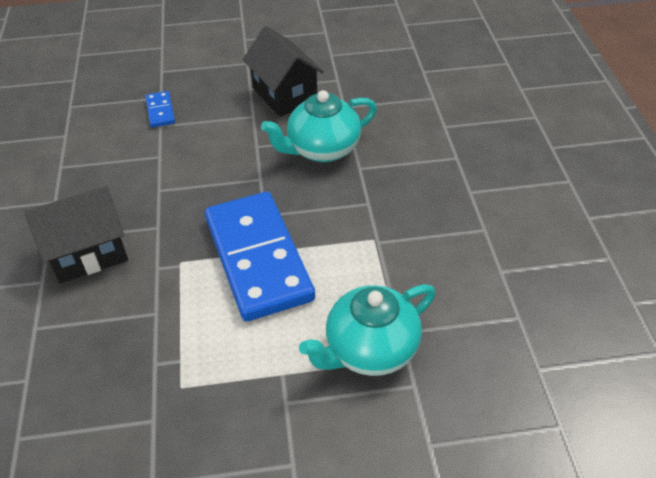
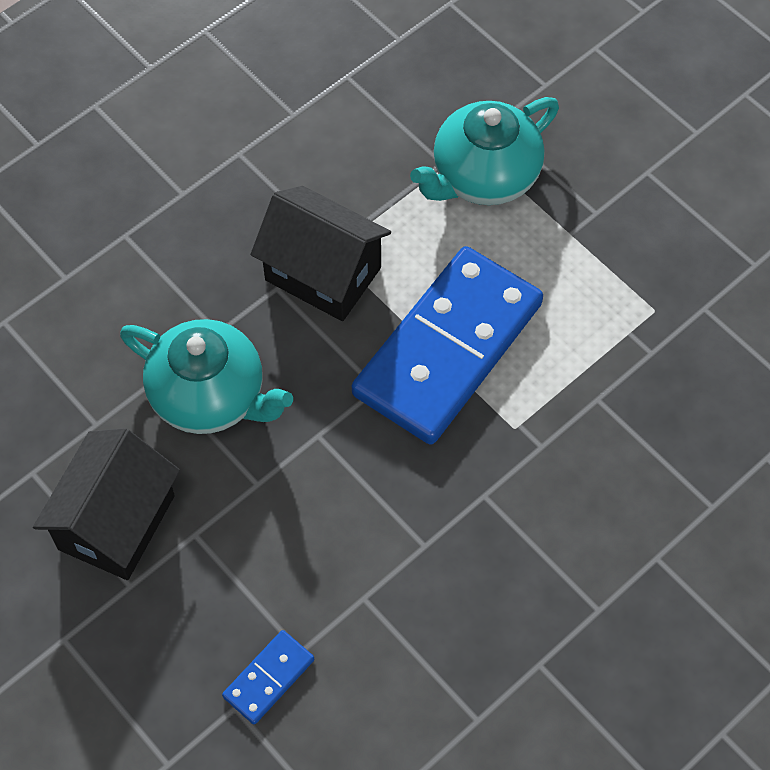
camera: 125 degrees left, 15 degrees up
(88, 253) = (581, 541): black house -> black house (323, 274)
(370, 349) = (484, 176): turquoise teapot -> turquoise teapot turned 120 degrees clockwise

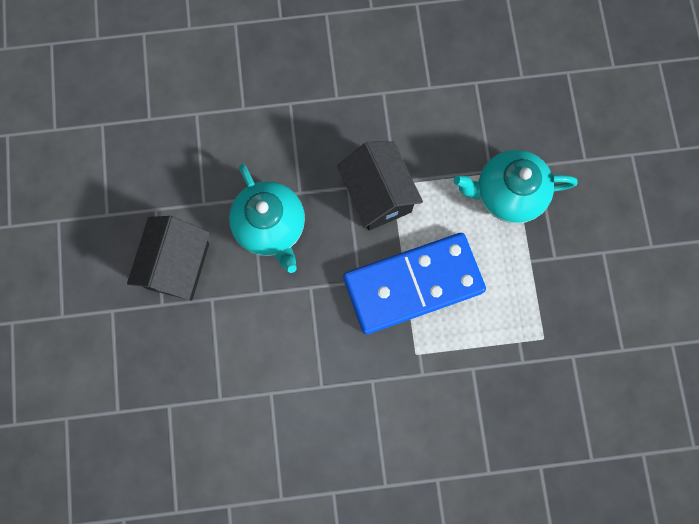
camera: 35 degrees right, 15 degrees up
(116, 522) = (178, 265): black house -> black house turned 45 degrees counterclockwise
(268, 678) = (194, 402): blue domino -> none

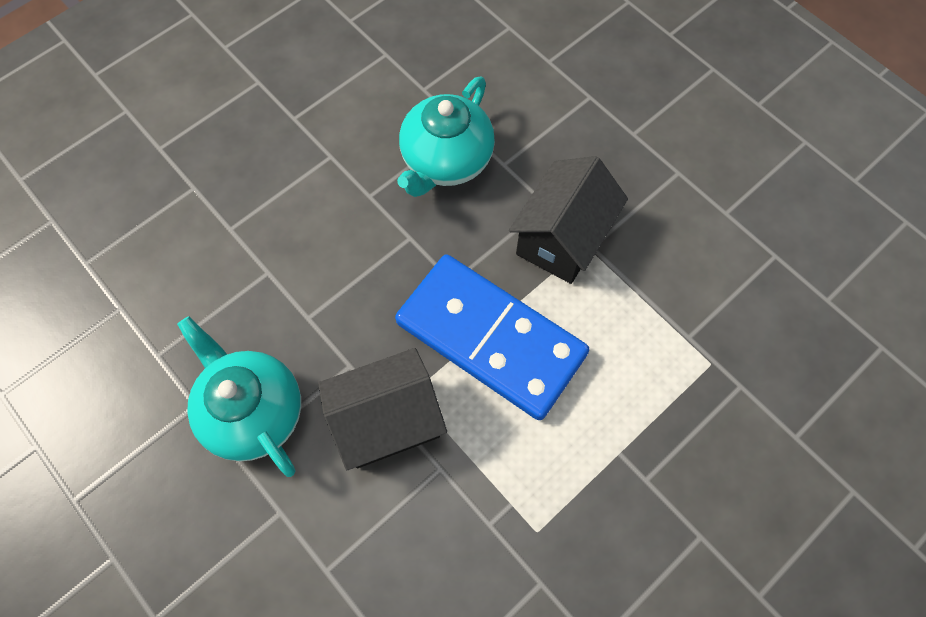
camera: 55 degrees right, 10 degrees down
(178, 265) = (343, 106): black house -> black house (387, 420)
(507, 194) = (677, 374): turquoise teapot -> turquoise teapot (253, 411)

